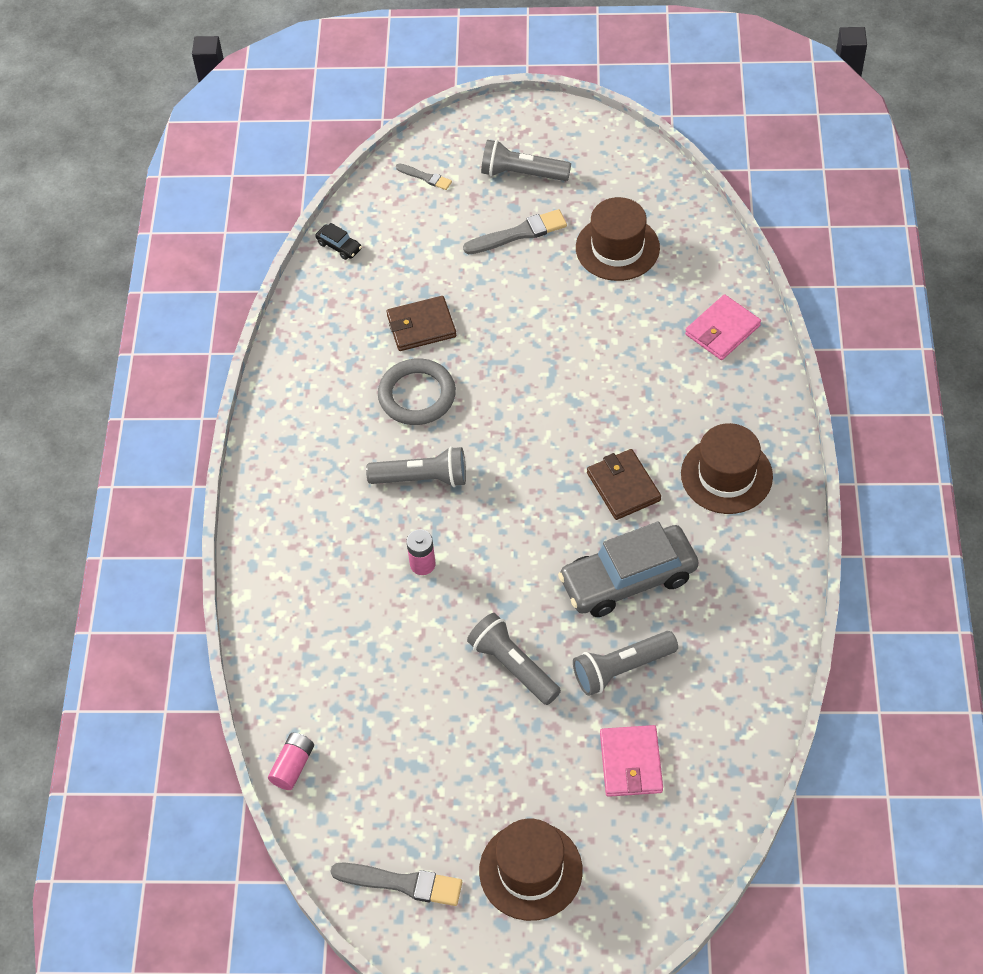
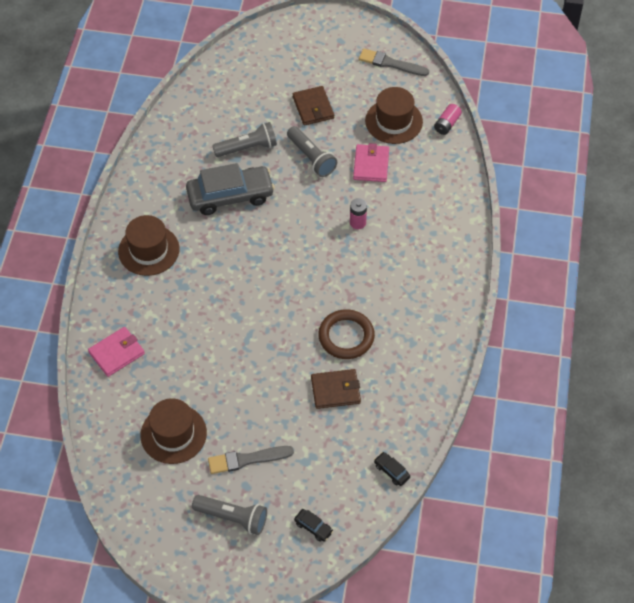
camera: 175 degrees left, 0 degrees up
(417, 395) = (346, 336): grey ring -> brown ring
(422, 478) = (350, 277): grey flashlight -> none
(425, 177) = (313, 527): grey brush -> black car
(530, 870) = (321, 60): brown hat -> brown hat (394, 121)
(623, 486) = (218, 252): brown wallet -> brown wallet (313, 107)
(631, 763) = (255, 101): pink wallet -> pink wallet (371, 165)

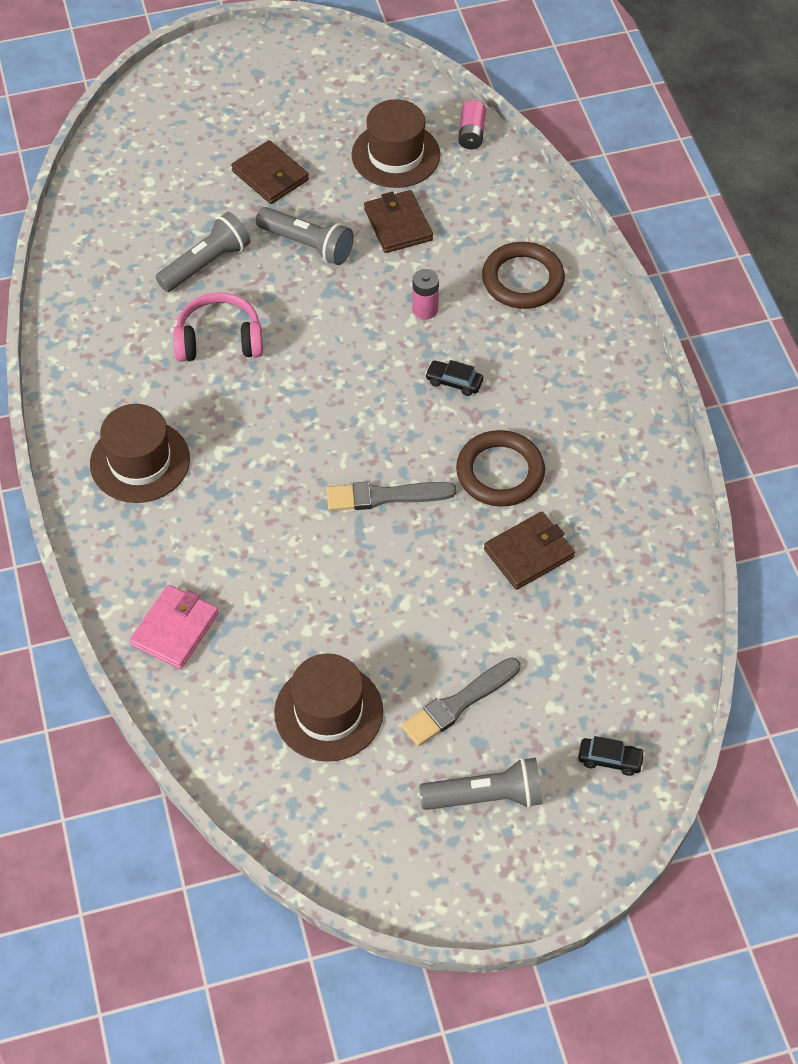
camera: 25 degrees left, 0 degrees up
(230, 196) = (219, 340): grey car -> pink headphones
(371, 165) = (398, 224): pink wallet -> brown wallet
(391, 63) = (346, 79): grey brush -> grey brush (385, 496)
(391, 471) = (672, 633): black car -> black car (454, 382)
(426, 226) = (522, 279): none -> brown ring

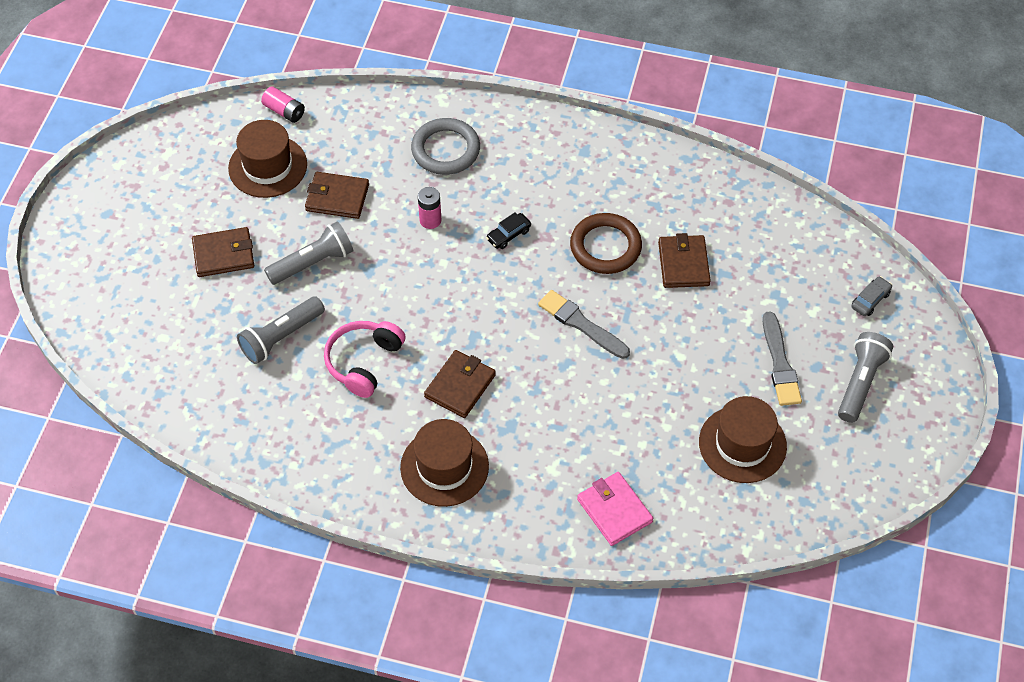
camera: 60 degrees left, 0 degrees up
(206, 264) = (281, 337): grey flashlight -> grey flashlight turned 120 degrees counterclockwise
(241, 429) = (460, 386): none -> brown wallet
(385, 496) = (581, 324): grey brush -> grey brush turned 105 degrees clockwise
(522, 279) = (445, 150): brown ring -> grey ring
(610, 759) = (870, 300): black car -> grey car

